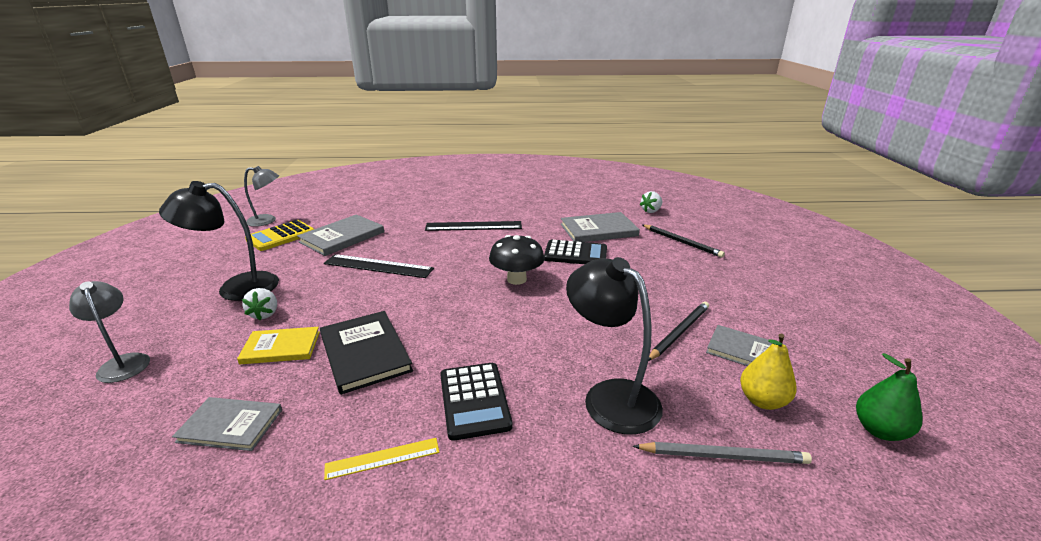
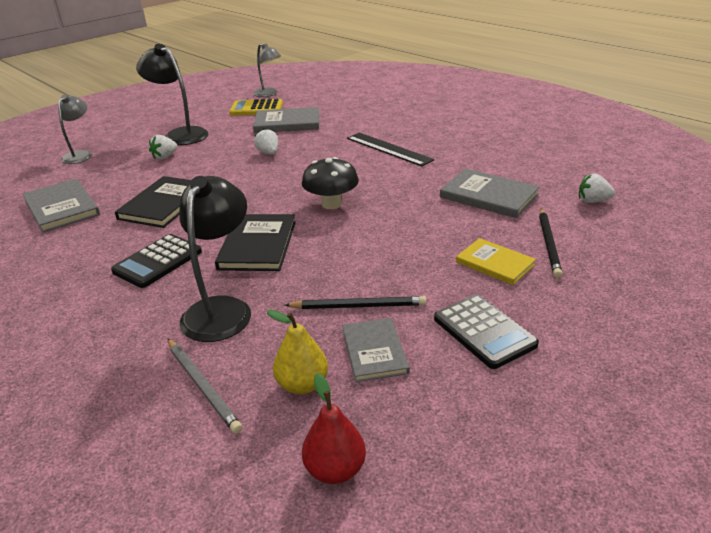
camera: 50 degrees right, 5 degrees up
(230, 425) = (62, 208): grey book -> grey book, size x1.50
(281, 347) = (139, 180): yellow book -> yellow book (495, 263)
(378, 266) = (268, 153): black ruler -> white strawberry
(382, 458) = (76, 260): yellow ruler -> none
(528, 335) = (257, 245): none -> black book
(575, 254) = (419, 207): black calculator -> black calculator (484, 332)
(879, 430) = (335, 469): green pear -> red pear

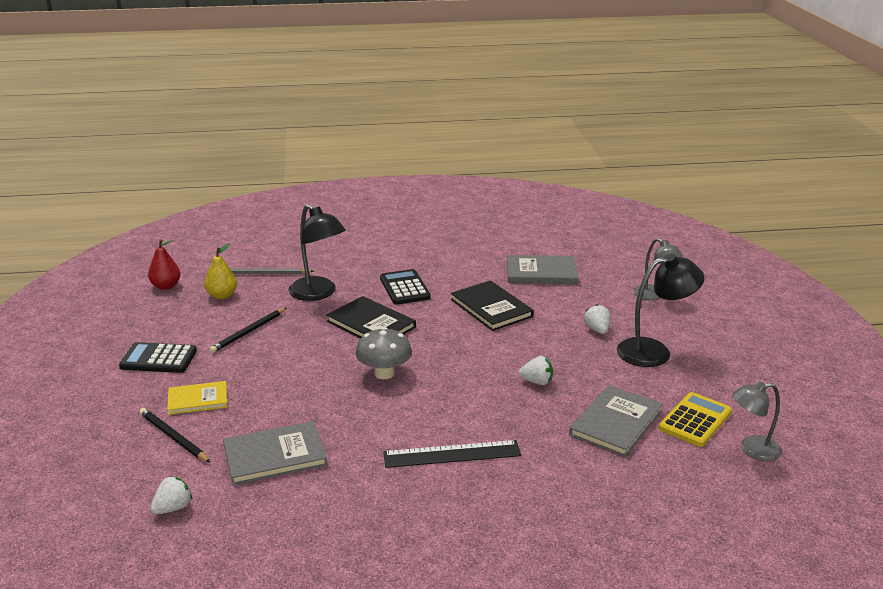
camera: 125 degrees right, 5 degrees down
(331, 204) = (384, 373): black mushroom -> grey mushroom
(374, 351) = (207, 321): grey book -> none

